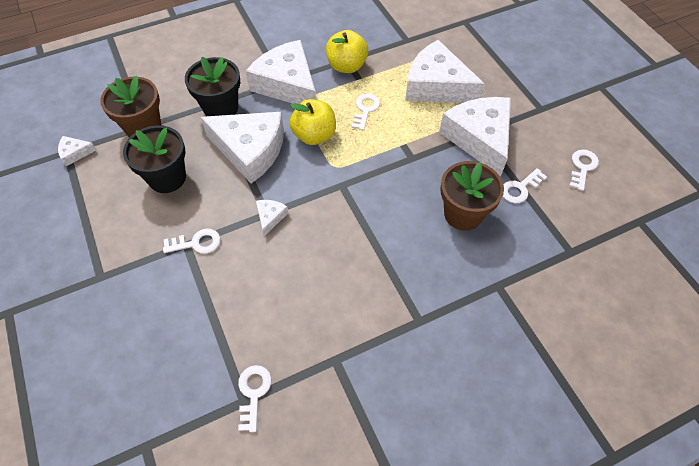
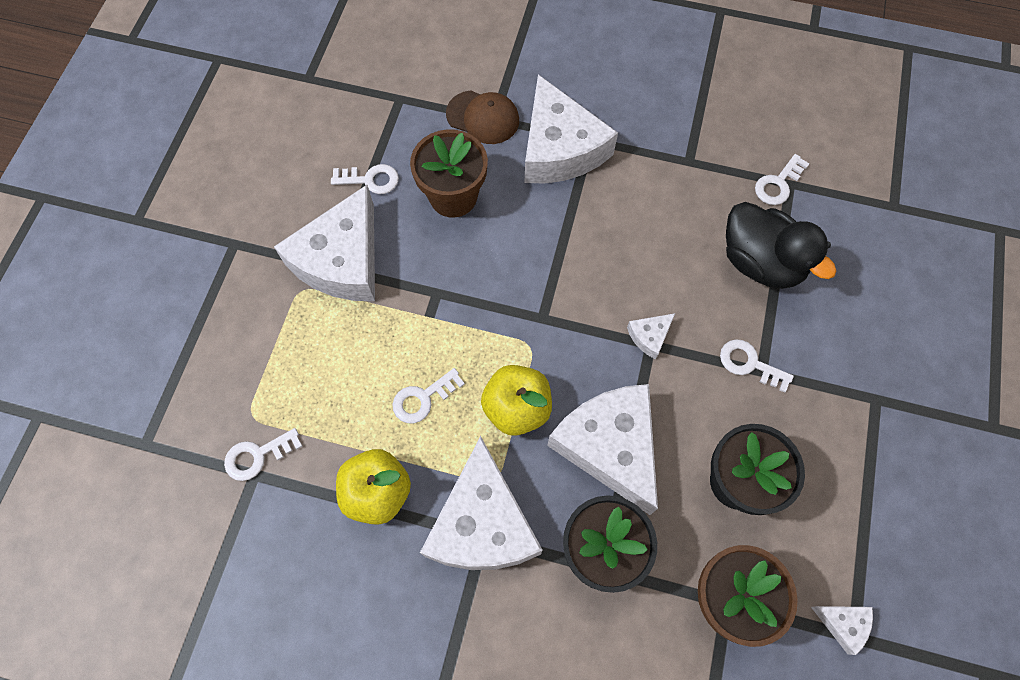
camera: 140 degrees left, 10 degrees up
(229, 316) = (760, 262): none -> black duck
(436, 86) = (305, 366): white cheese -> white cheese (559, 148)
(505, 280) = (483, 117): none -> brown cap
(582, 167) = (285, 155): white key -> white key (257, 456)

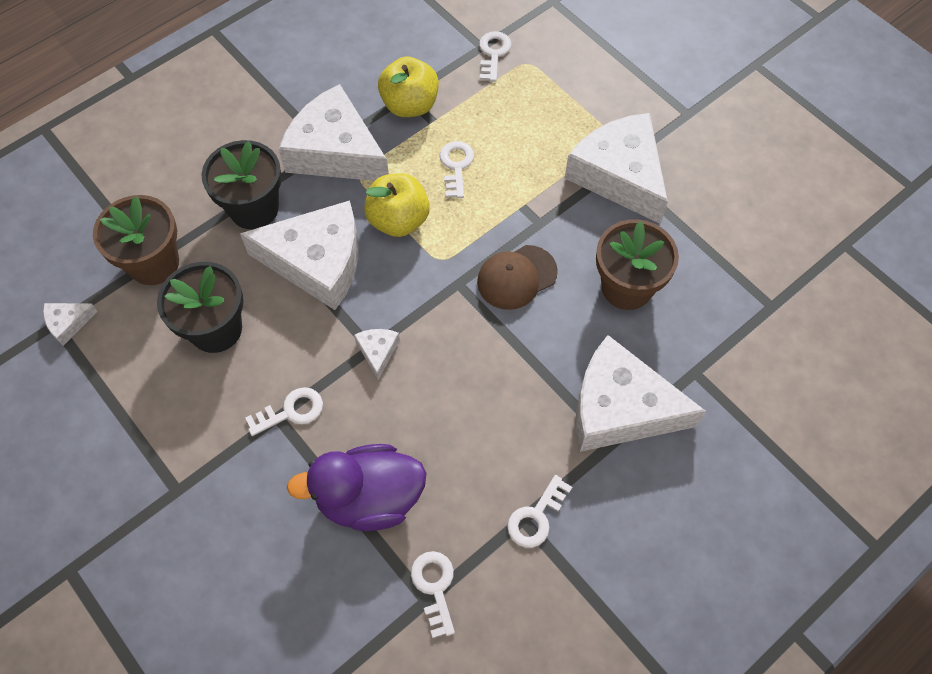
camera: 125 degrees right, 5 degrees down
(370, 180) = (689, 235): white key -> white key (536, 517)
(483, 117) = (702, 363): brown cap -> brown cap (516, 277)
(760, 262) = (369, 498): black duck -> purple duck

